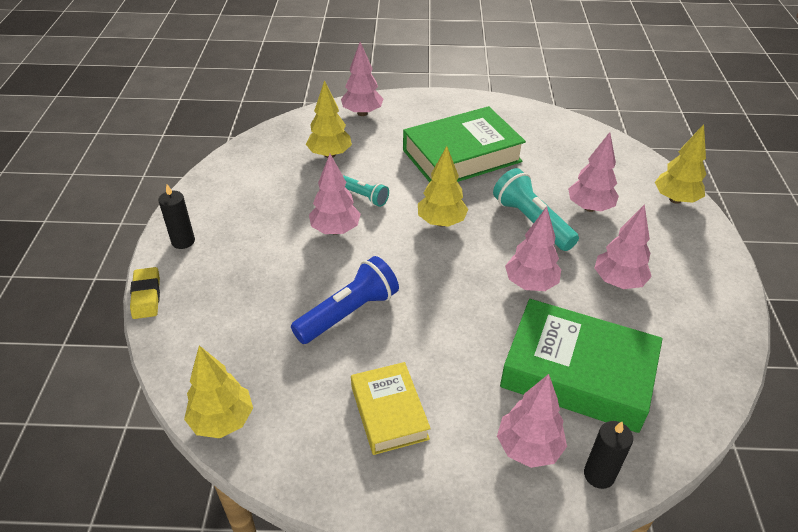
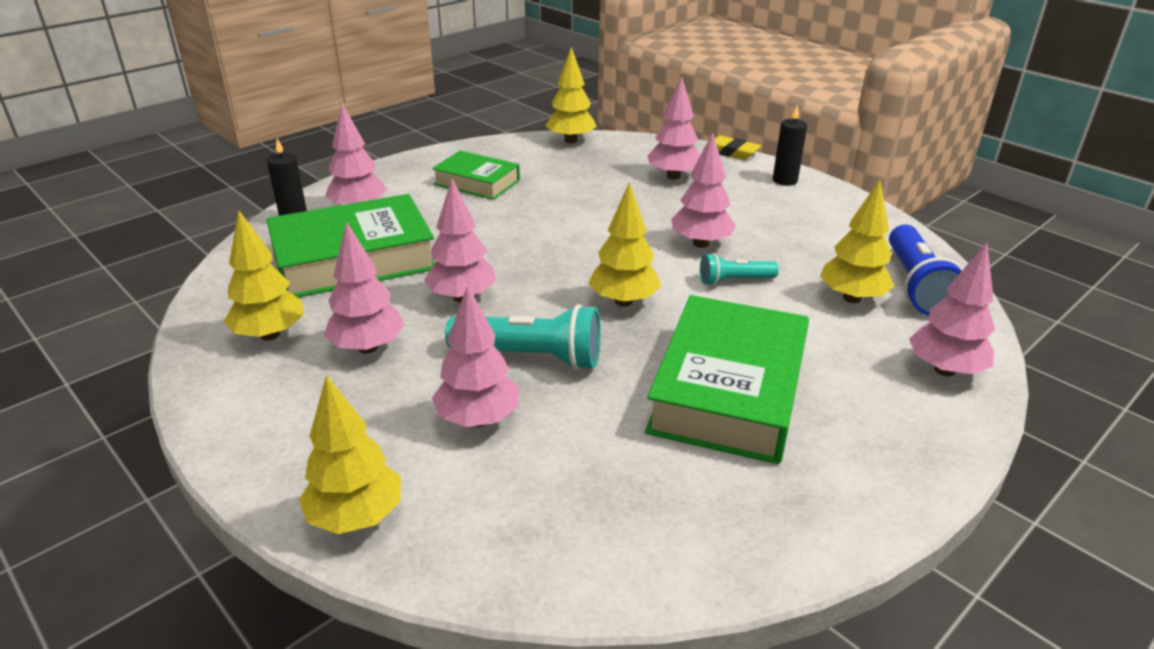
camera: 135 degrees right, 10 degrees down
(238, 300) = (673, 176): none -> pink tree
(348, 312) = (587, 206): blue flashlight -> blue flashlight (916, 286)
(389, 412) = (477, 182): yellow book -> green book
(677, 330) = (270, 335): none -> yellow tree

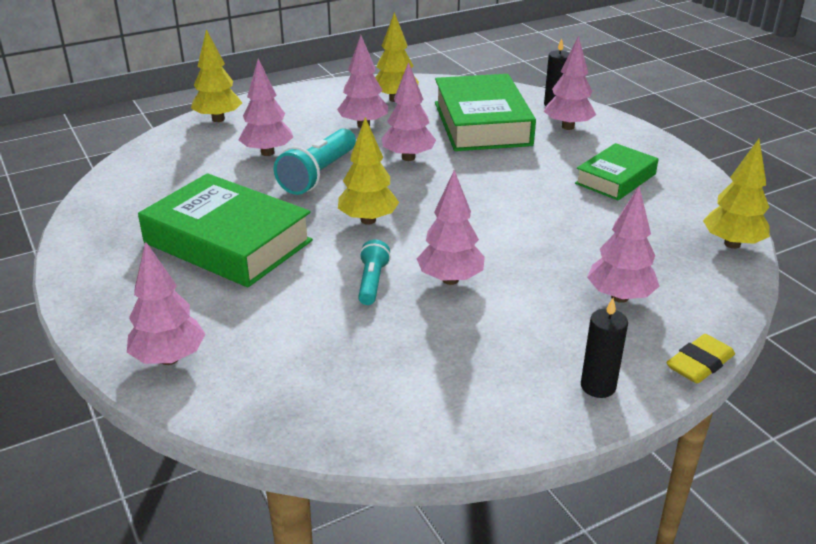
camera: 105 degrees right, 0 degrees up
(852, 298) = (306, 345): yellow tree -> none
(916, 286) = (303, 401): blue flashlight -> none

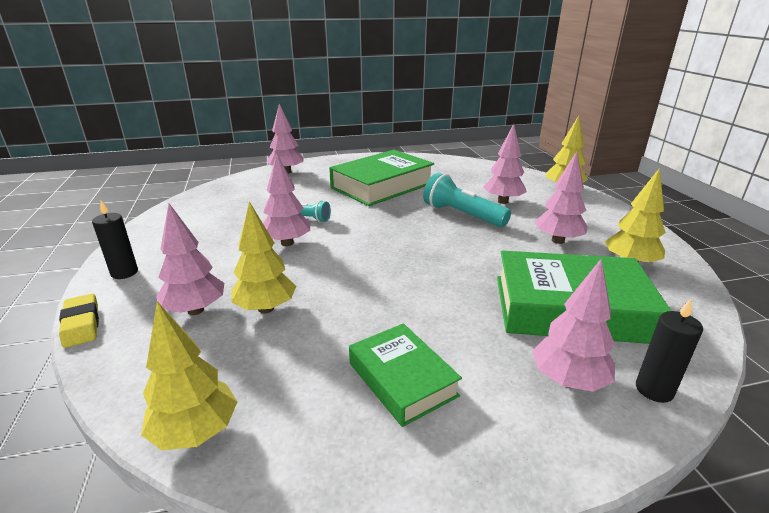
camera: 105 degrees right, 5 degrees down
(368, 220) = (384, 225): yellow tree -> yellow tree (266, 308)
(408, 157) = (486, 253): pink tree -> none

